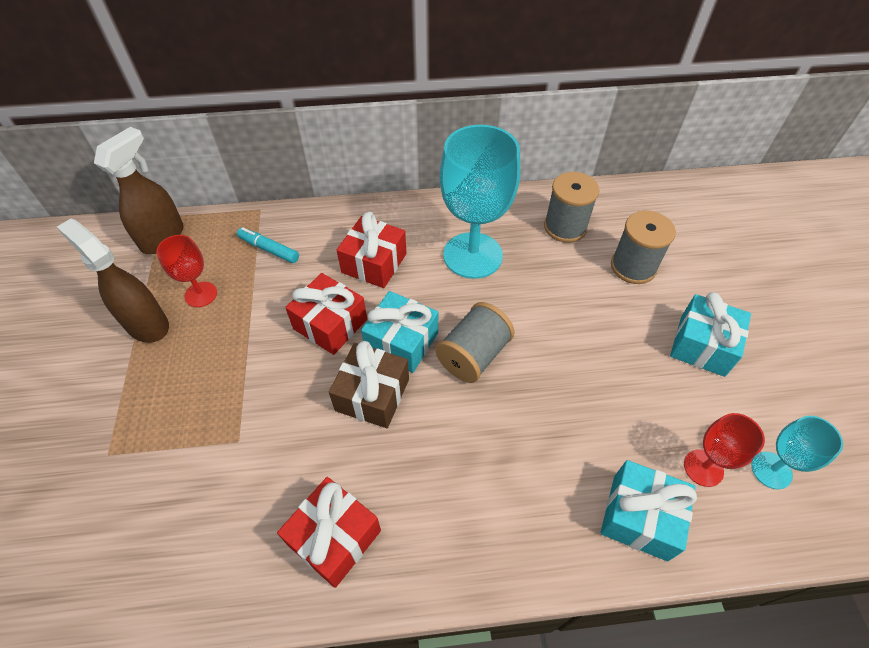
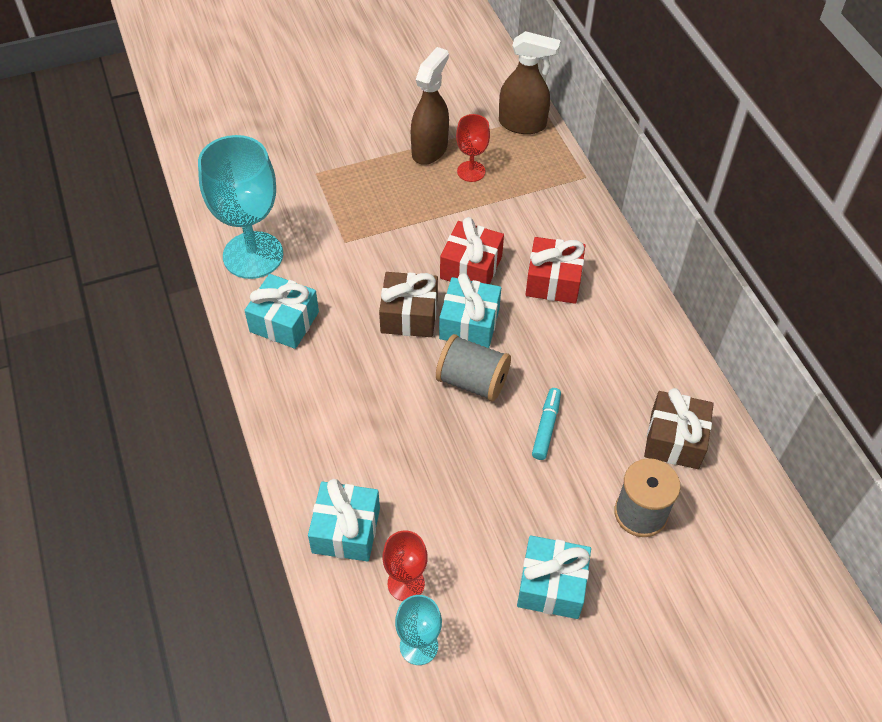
camera: 75 degrees right, 0 degrees up
(269, 249) = (539, 199): turquoise marker -> turquoise marker (546, 427)
(334, 537) = (284, 322): red gift -> turquoise gift
(473, 255) = (596, 359): turquoise goblet -> turquoise goblet (253, 255)
(565, 227) = (674, 439): grey spool -> brown gift

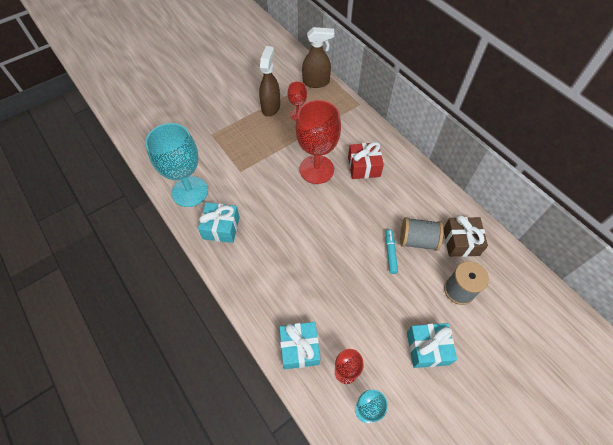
camera: 15 degrees left, 5 degrees up
(409, 315) = (292, 206): brown gift -> none
(469, 323) = (327, 202): turquoise gift -> none
(471, 267) = (316, 169): red gift -> red goblet
(472, 381) = (340, 236): grey spool -> grey spool (417, 240)

